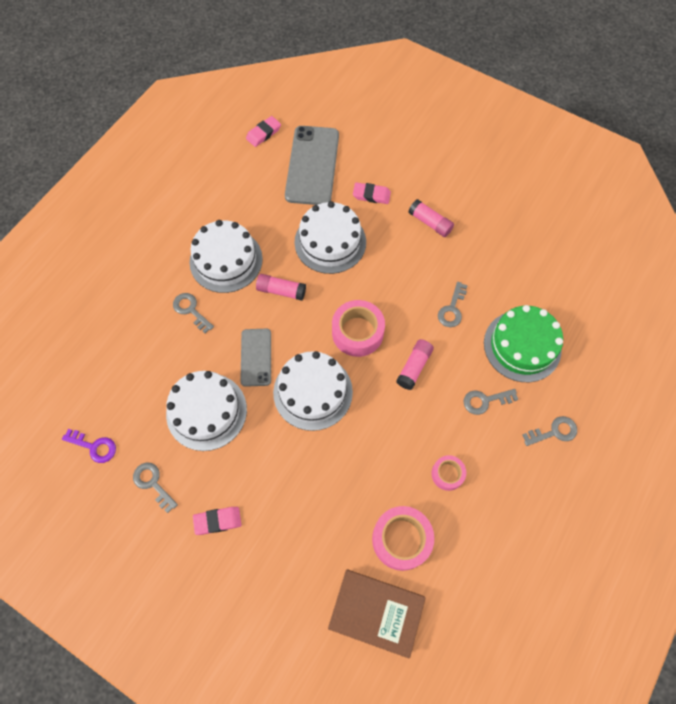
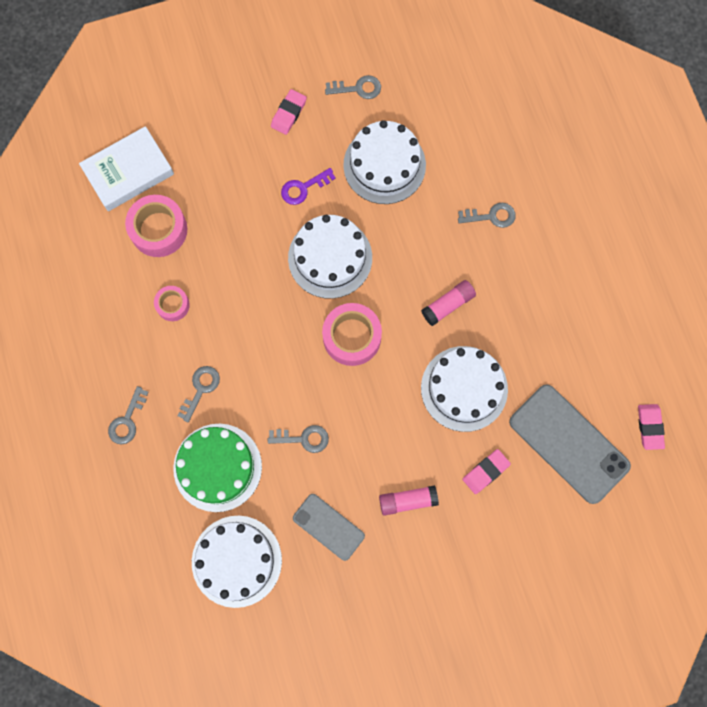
camera: 130 degrees right, 10 degrees up
(94, 446) = (425, 66): purple key -> purple key (303, 188)
(226, 260) = (520, 281): white cake -> white cake (236, 561)
(256, 357) = (400, 236): grey phone -> grey phone (328, 527)
(376, 612) = (128, 172): brown book -> white book
(414, 367) = (280, 357): pink glue stick -> none
(452, 309) = (303, 438): grey key -> grey key turned 120 degrees clockwise

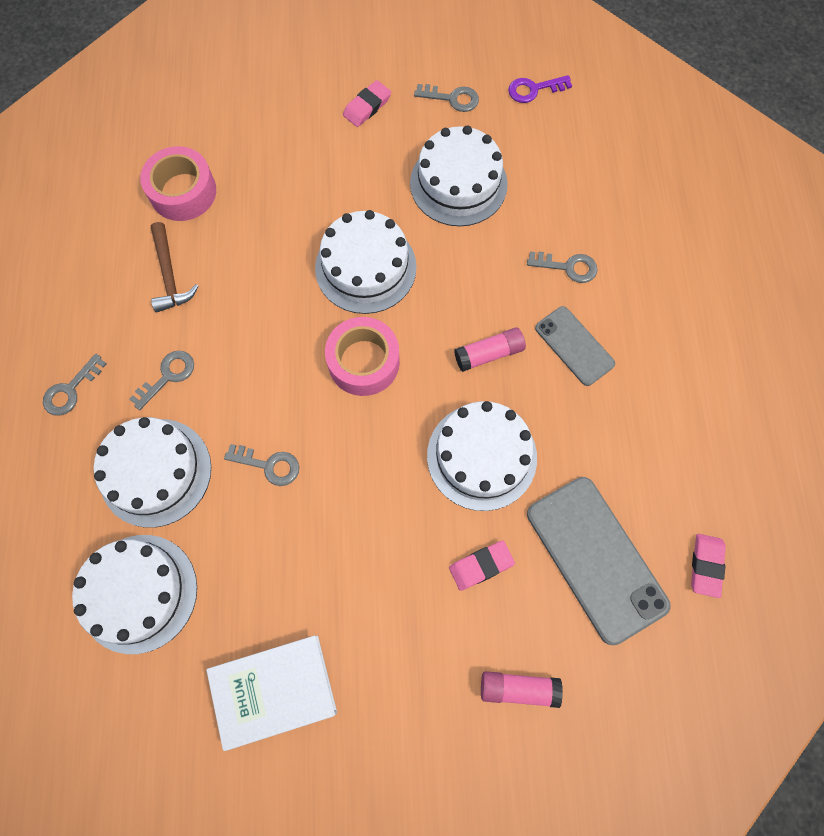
camera: 15 degrees right, 5 degrees down
(128, 172) = (172, 125): white book -> white book (274, 690)
(173, 305) = (169, 275): pink tape -> brown hammer
(217, 467) = (155, 472): green cake -> white cake
(303, 188) = (359, 186): purple key -> purple key (534, 89)
(328, 527) = (265, 581): grey phone -> grey phone (574, 346)
(407, 501) = (372, 575): pink glue stick -> pink glue stick (518, 688)

